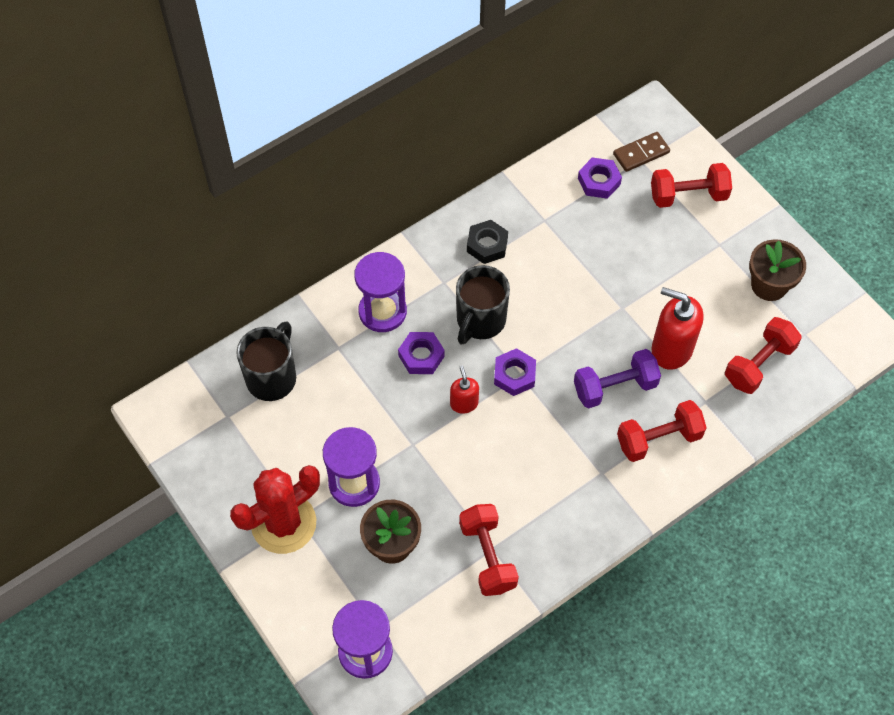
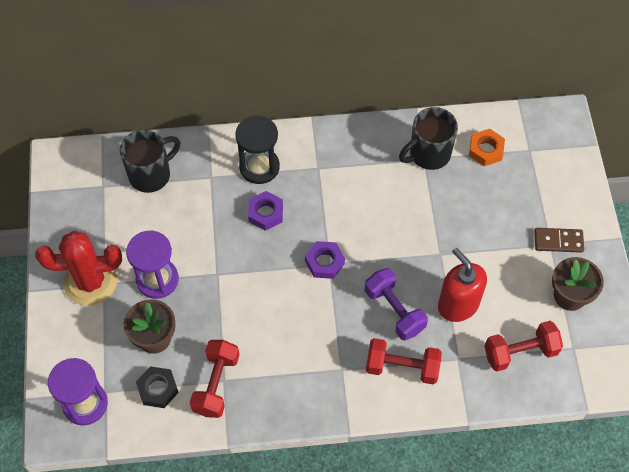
camera: 30 degrees right, 0 degrees up
(382, 311) = (259, 167): purple hourglass -> black hourglass
(464, 403) = (273, 263): red soap dispenser -> none
(480, 321) = (326, 209): black mug -> black mug (428, 154)
(487, 245) = (368, 156): black nut -> black nut (158, 389)
(599, 181) = (486, 150): purple nut -> orange nut
(615, 387) = (394, 310): purple dumbbell -> purple dumbbell turned 45 degrees clockwise
(641, 153) = (533, 144): brown domino -> brown domino (558, 241)
(688, 195) = (550, 195): red dumbbell -> none

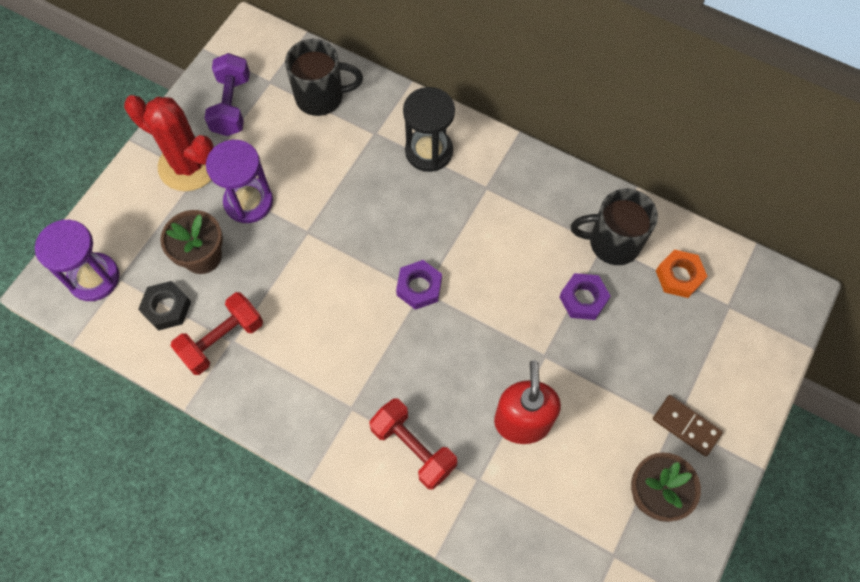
camera: 35 degrees right, 5 degrees up
(265, 213) = (399, 201): purple nut -> purple nut (583, 299)
(394, 310) = (451, 383): purple dumbbell -> purple dumbbell (232, 105)
(520, 352) = (550, 519): red dumbbell -> none

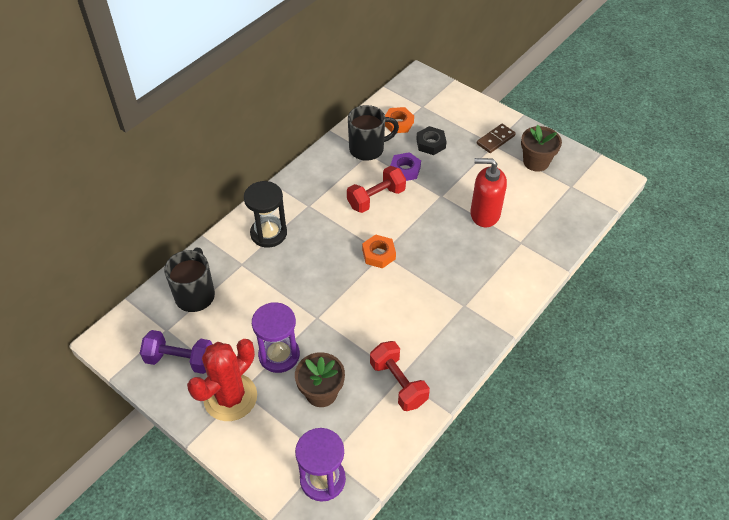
camera: 80 degrees left, 15 degrees down
(167, 308) = (363, 422): black nut -> black nut (431, 144)
(413, 448) = (497, 273): red dumbbell -> red dumbbell (376, 198)
(419, 287) = (378, 254): purple nut -> orange nut
(612, 243) = (368, 149): black mug -> black mug turned 120 degrees counterclockwise

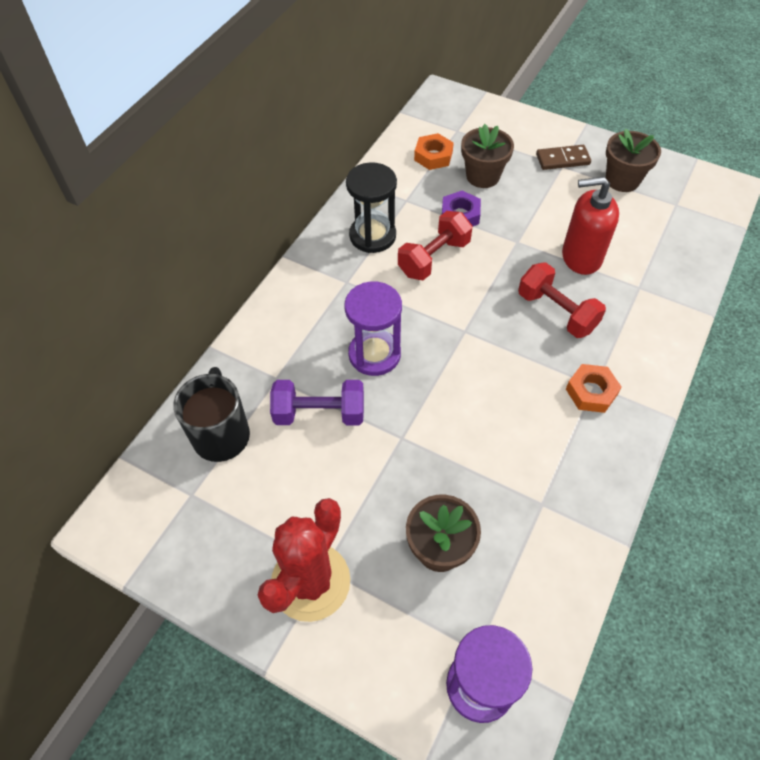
camera: 10 degrees left, 5 degrees up
(180, 360) = (223, 537): purple dumbbell -> purple dumbbell (319, 413)
(268, 233) = (302, 329): black hourglass -> black hourglass (372, 236)
(279, 355) = (364, 503): purple hourglass -> purple hourglass (374, 354)
(368, 149) = (404, 195): black mug -> none
(378, 254) = (460, 333): orange nut -> orange nut (591, 392)
(398, 383) = (542, 514): red dumbbell -> red dumbbell (556, 312)
(431, 144) = (483, 176): black nut -> brown flower pot
(495, 140) = (562, 159): brown domino -> brown domino turned 45 degrees clockwise

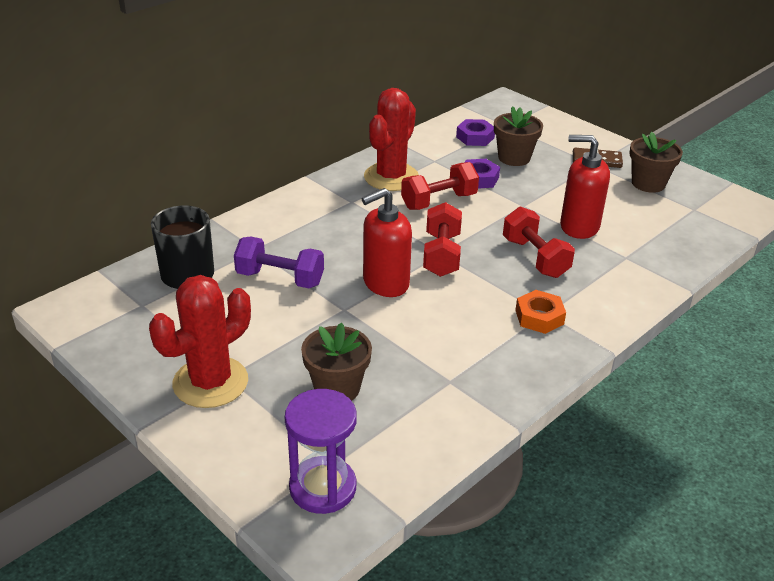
camera: 15 degrees right, 20 degrees down
(372, 236) = (391, 177): black hourglass -> red cactus
(374, 354) = (350, 251): purple hourglass -> none
(427, 389) = (385, 283): none -> red soap dispenser
(433, 156) = (475, 137): orange nut -> purple nut
(466, 333) = (441, 255): none -> red dumbbell

